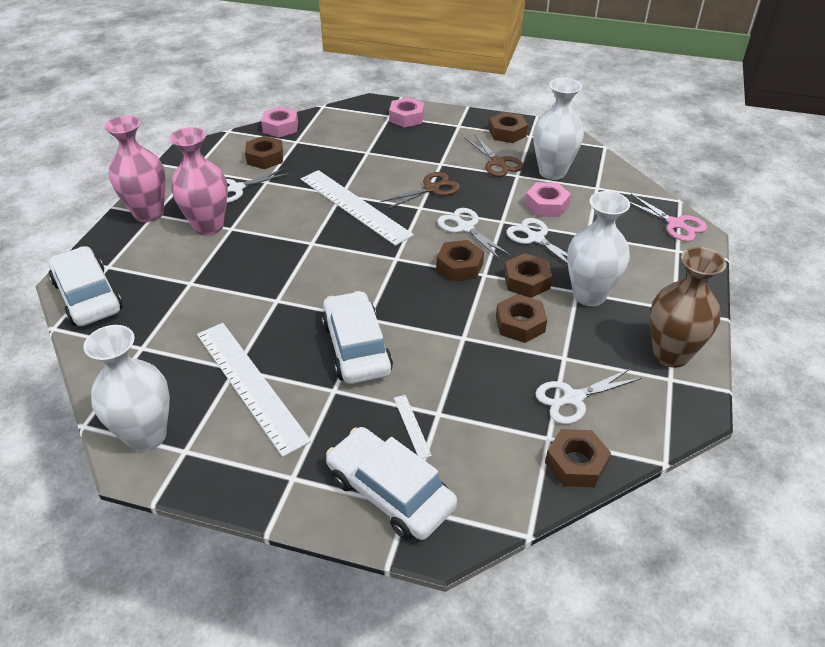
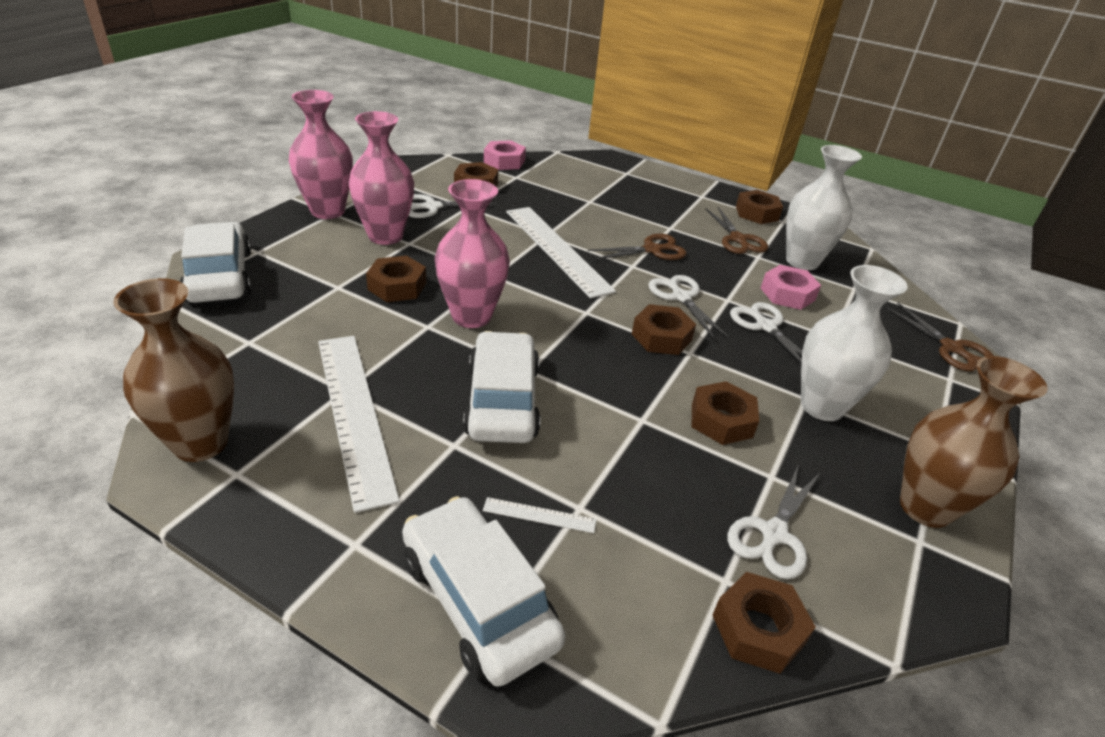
camera: 10 degrees right, 5 degrees down
(146, 436) = (200, 443): white vase -> brown vase
(307, 283) = (471, 316): none -> pink vase
(406, 117) = (645, 178): pink nut -> none
(412, 426) = (539, 515): white ruler -> white ruler turned 75 degrees counterclockwise
(526, 281) = (742, 372): brown nut -> brown nut (397, 286)
(573, 398) = (774, 534): white scissors -> white scissors turned 45 degrees counterclockwise
(675, 224) = (951, 348): pink scissors -> brown scissors

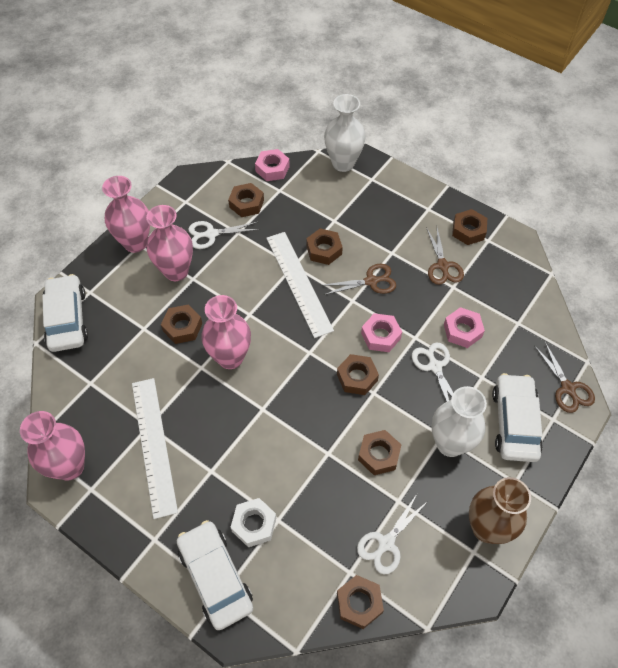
camera: 10 degrees right, 20 degrees up
(200, 443) = (70, 466): brown vase -> pink vase
(502, 400) = (243, 435): white car -> white car (514, 422)
(539, 515) = (254, 524): white ruler -> white nut
(583, 223) = (324, 250): none -> brown nut
(681, 297) = (381, 336): white scissors -> pink nut
(802, 261) = (486, 292): white vase -> white vase (343, 163)

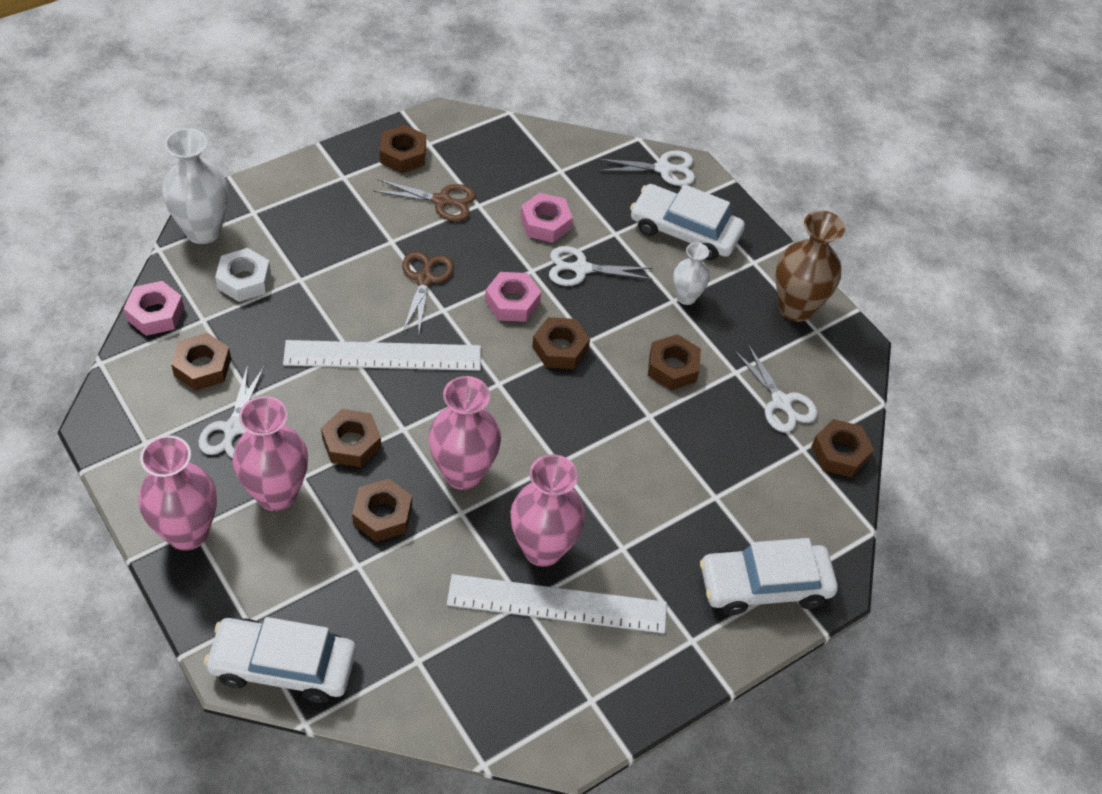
camera: 75 degrees left, 5 degrees down
(70, 466) = (546, 720): pink vase -> pink vase (543, 549)
(254, 524) = (712, 523): white nut -> white nut (244, 280)
(324, 250) = (344, 309): brown nut -> brown nut (351, 443)
(450, 443) = (686, 297): white vase -> white vase, size x0.57
(567, 388) = (663, 169): brown scissors -> white scissors

